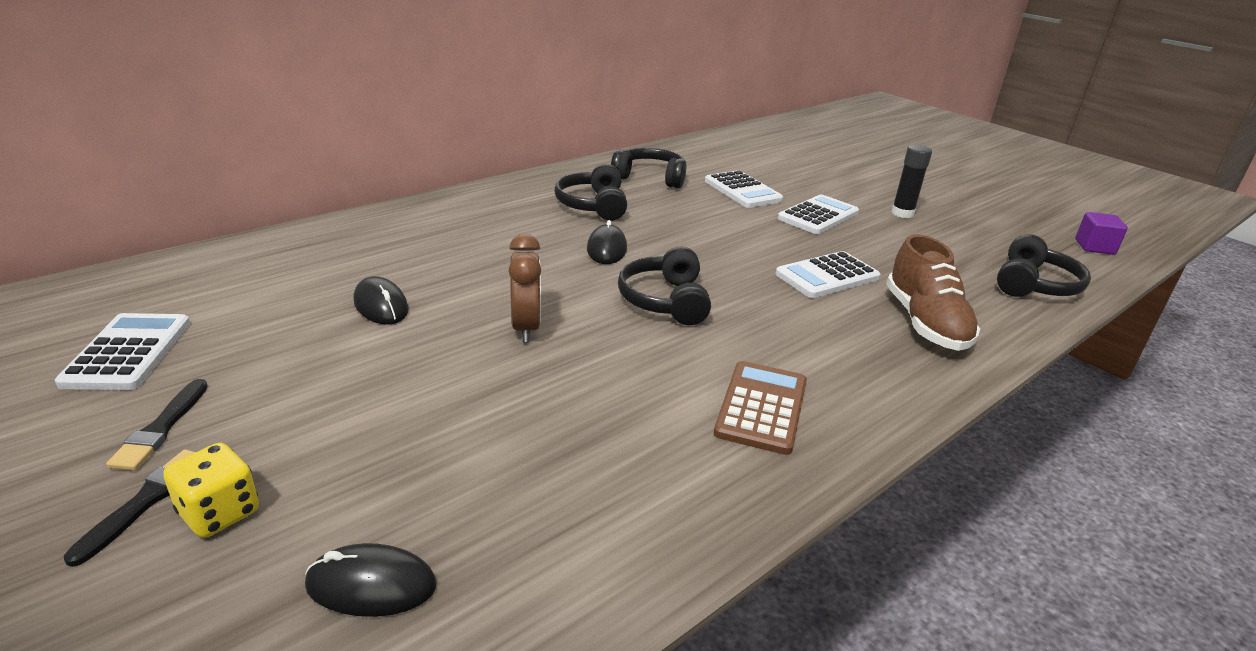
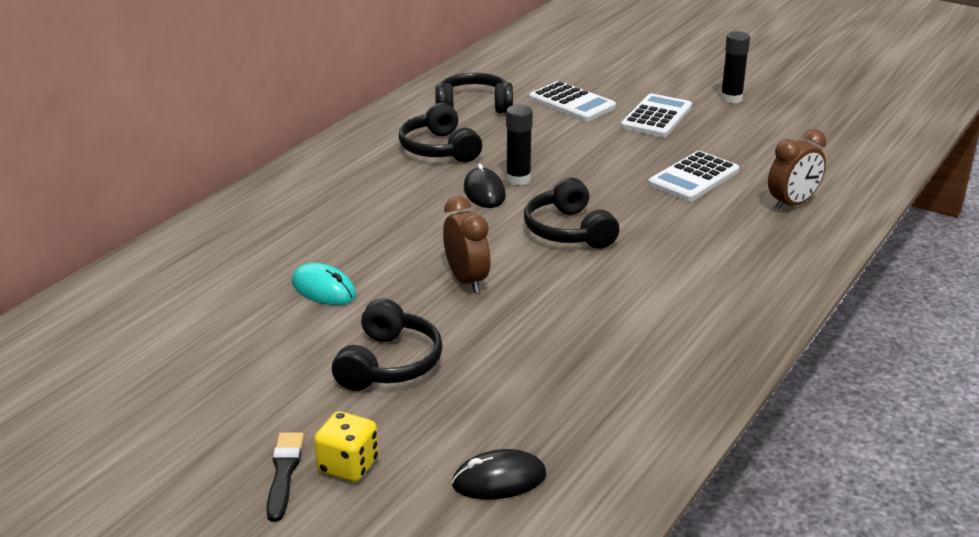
camera: 15 degrees left, 0 degrees up
(128, 352) = (141, 377): white calculator -> none
(161, 428) = (238, 424): black brush -> none
(381, 305) = (323, 289): black mouse -> turquoise mouse
(647, 244) = (518, 179): none -> black glue stick
(761, 407) = (697, 302): brown calculator -> none
(925, 323) = (792, 204): brown shoe -> brown clock
(1034, 284) = (868, 149): black headphones -> black headphones (389, 363)
(1094, 247) = (908, 101): purple cube -> none

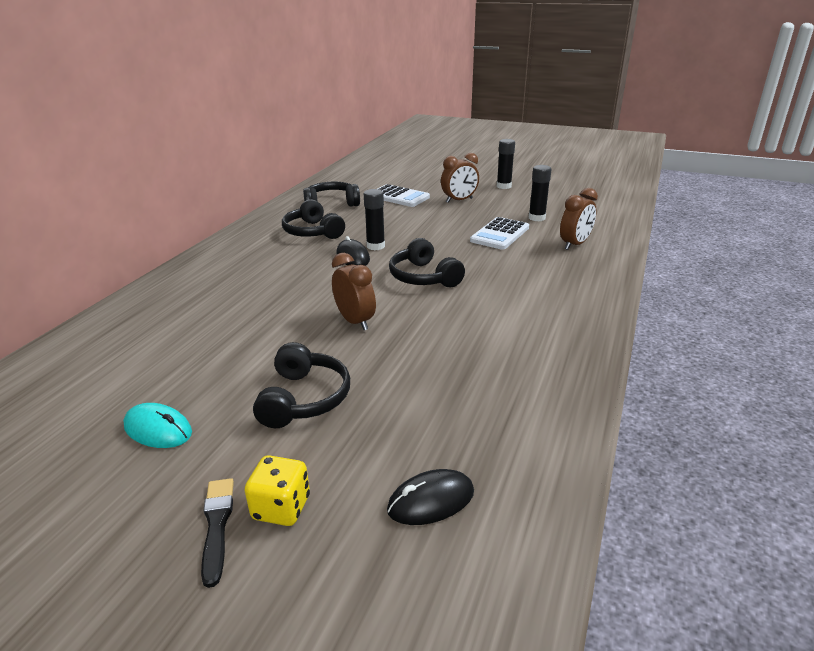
camera: 10 degrees left, 0 degrees up
(323, 289) = (237, 341): turquoise mouse -> turquoise mouse (158, 429)
(656, 117) = (459, 200): white calculator -> brown clock
(757, 157) = (536, 218): none -> black glue stick

